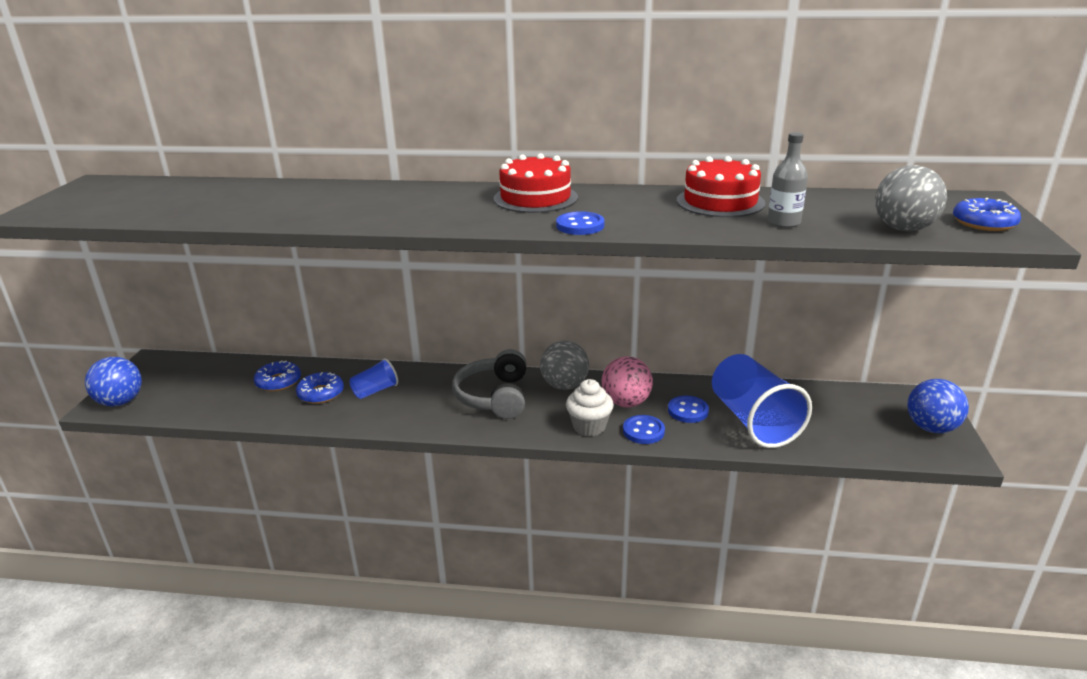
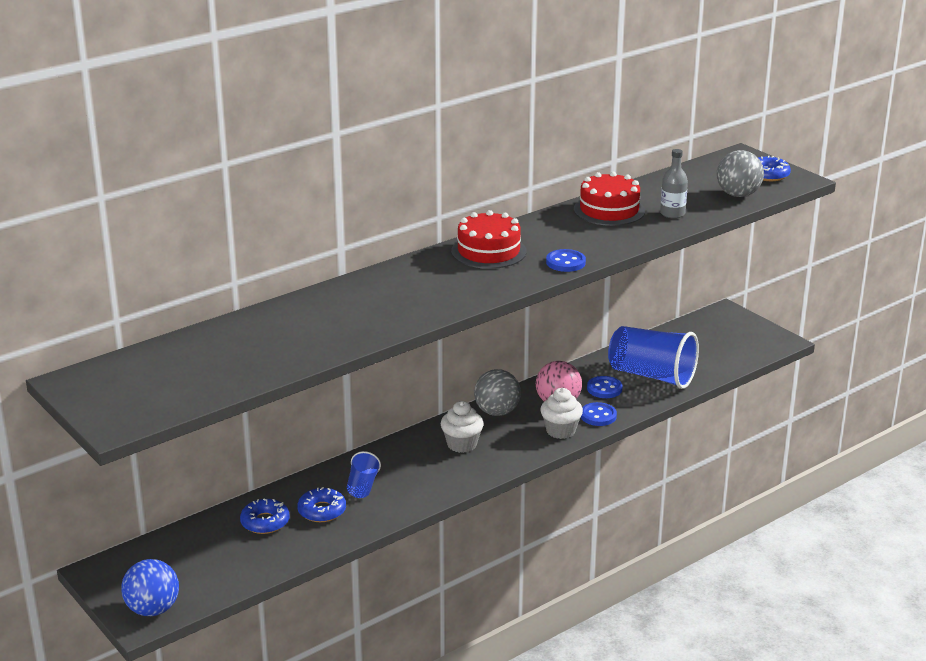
camera: 45 degrees left, 0 degrees up
(494, 397) = (462, 444): grey headphones -> white cupcake
(931, 428) = (750, 331): blue ball -> none

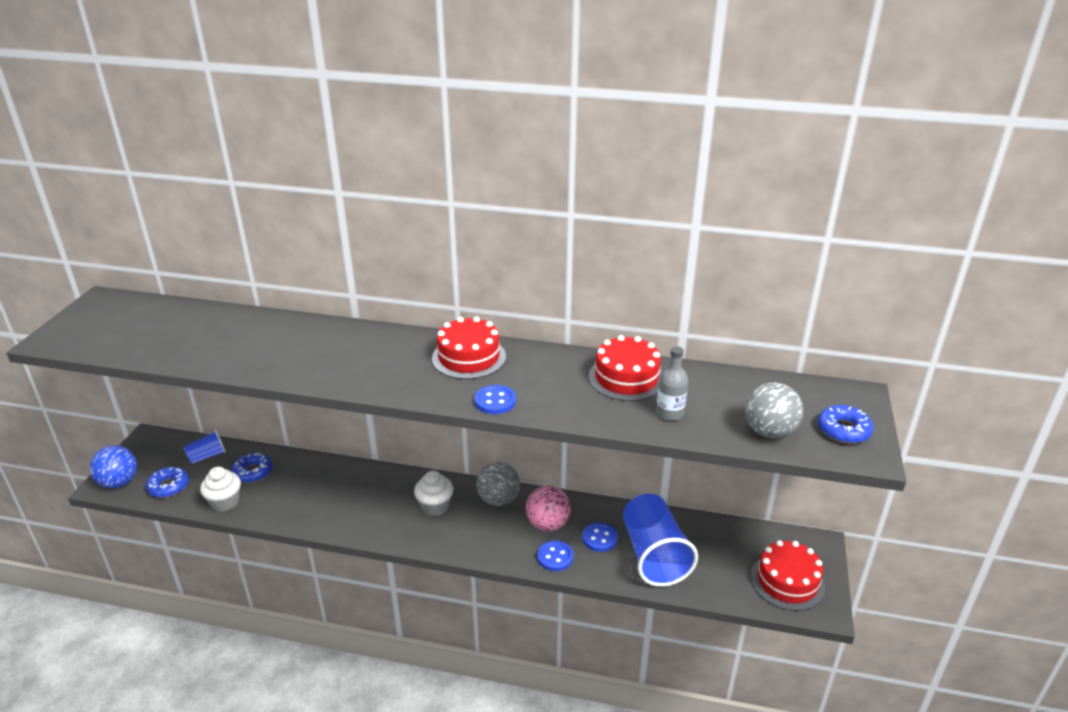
camera: 50 degrees right, 5 degrees up
(322, 511) = (287, 489): blue donut -> blue donut (169, 486)
(362, 486) = (334, 490): blue cup -> blue cup (207, 456)
(560, 431) = (509, 548): white cupcake -> white cupcake (225, 502)
(742, 340) = (787, 581): none -> red cake

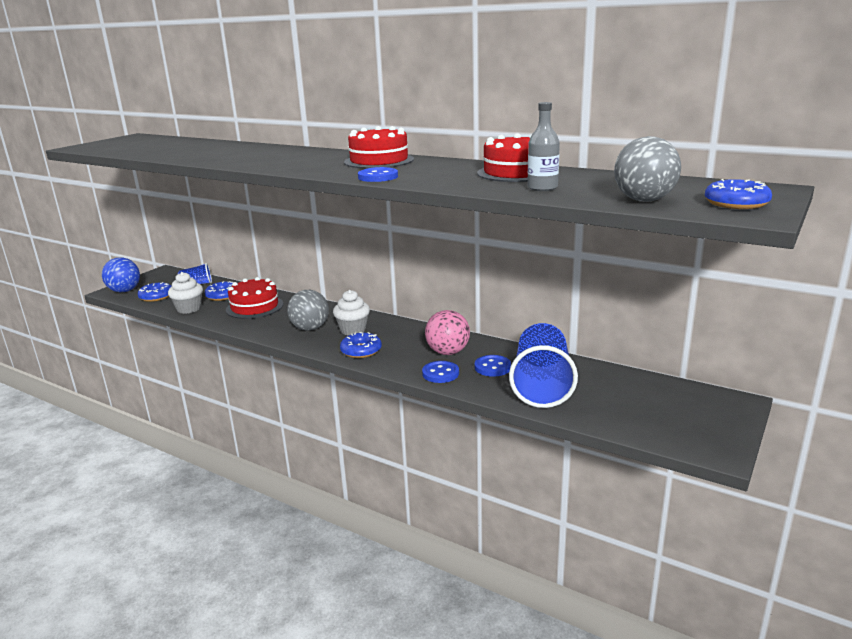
camera: 20 degrees right, 10 degrees down
(460, 538) = (361, 350): none -> blue donut
(498, 499) = (412, 332): grey ball -> grey ball (310, 328)
(787, 581) = (683, 424): red cake -> red cake (254, 307)

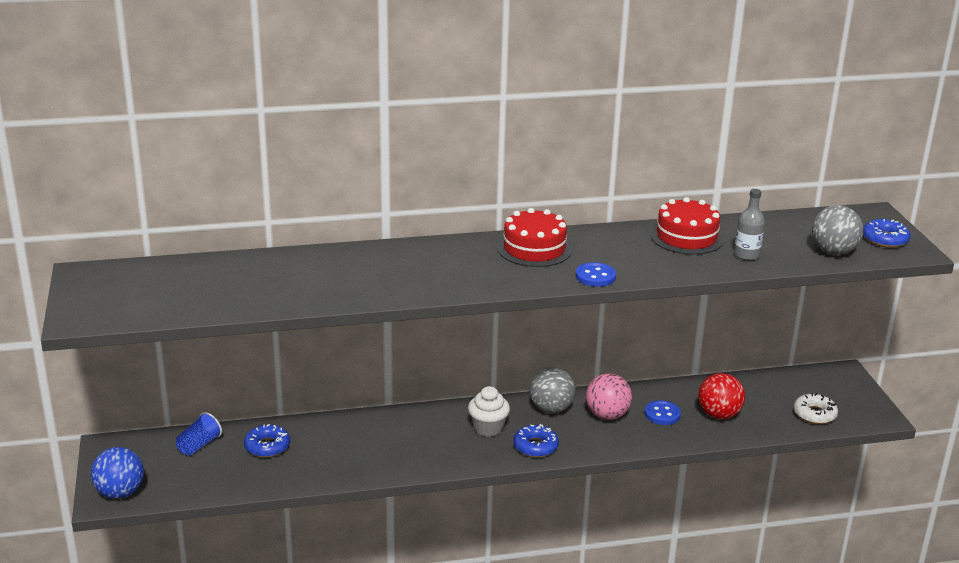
camera: 45 degrees left, 5 degrees up
(156, 296) = (184, 482): blue donut -> none
(189, 309) = (264, 479): white cupcake -> none
(254, 307) = (335, 445): red cake -> none
(310, 328) = (445, 444): grey ball -> grey ball (551, 409)
(440, 373) = (635, 438): blue button -> none
(541, 385) = (719, 415): blue cup -> red ball
(641, 420) = (814, 414): none -> white donut

